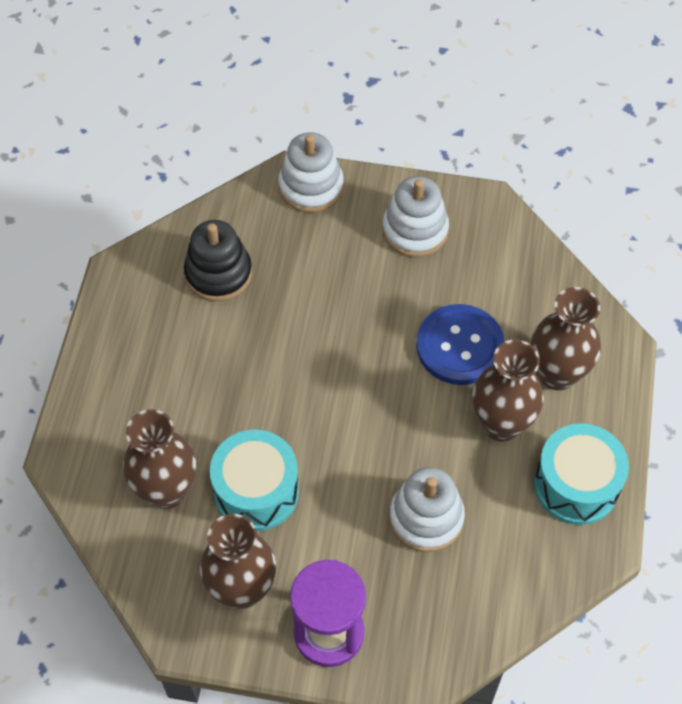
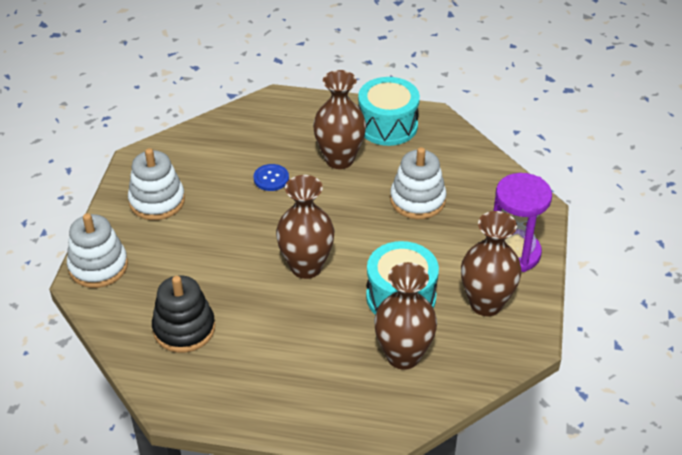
camera: 90 degrees left, 15 degrees down
(460, 346) = (271, 178): blue button -> blue button, size x0.51
(557, 374) = (298, 130): brown vase -> brown vase (306, 267)

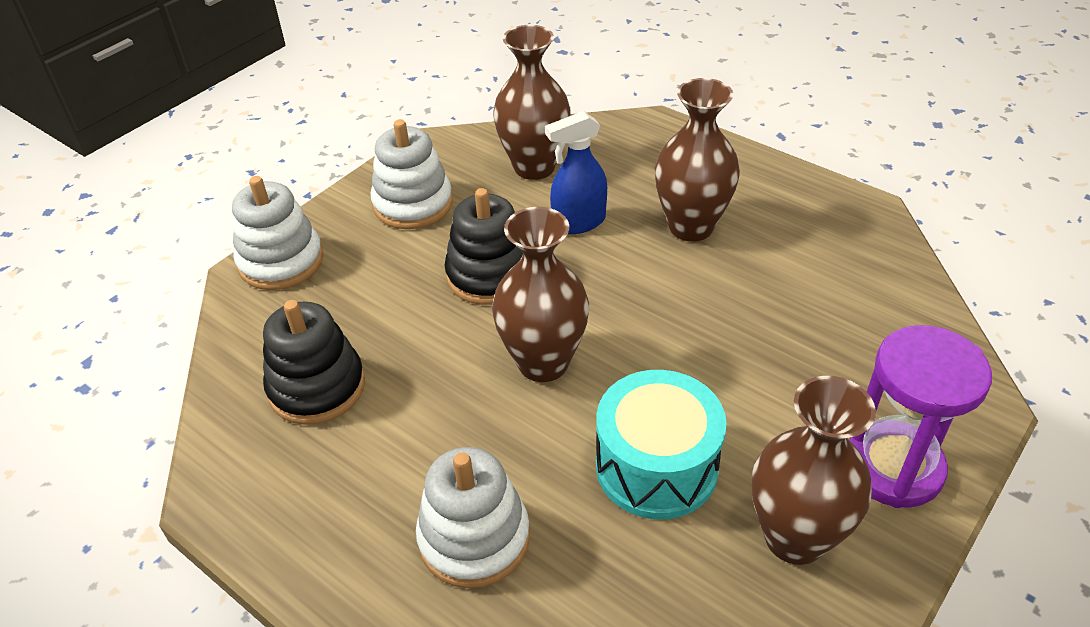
camera: 30 degrees right, 0 degrees up
(239, 228) = (489, 275): none -> black stacking toy
(271, 178) = (578, 222): blue button -> blue spray bottle
(387, 125) = (791, 202): turquoise drum -> none
(403, 356) = (599, 570): brown vase -> brown vase (534, 167)
(417, 200) = (774, 323): white stacking toy -> white stacking toy (474, 538)

